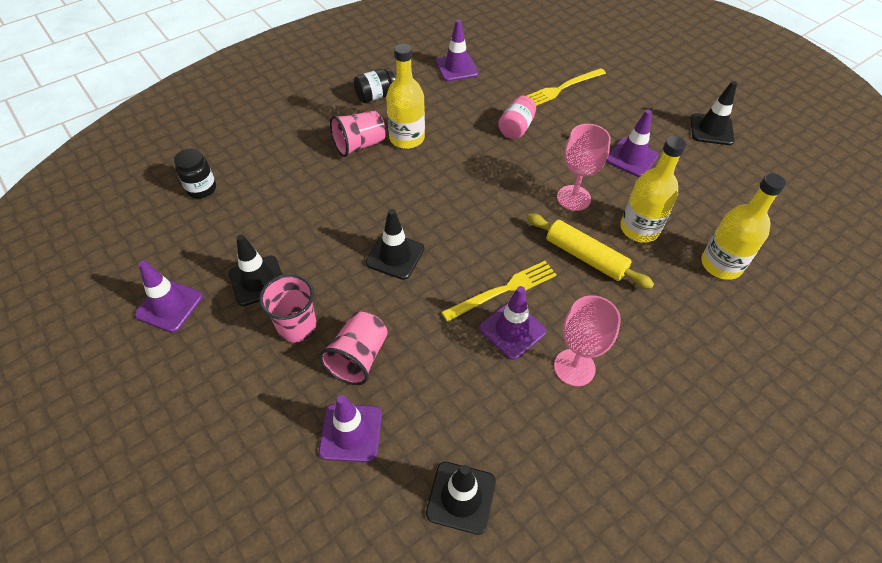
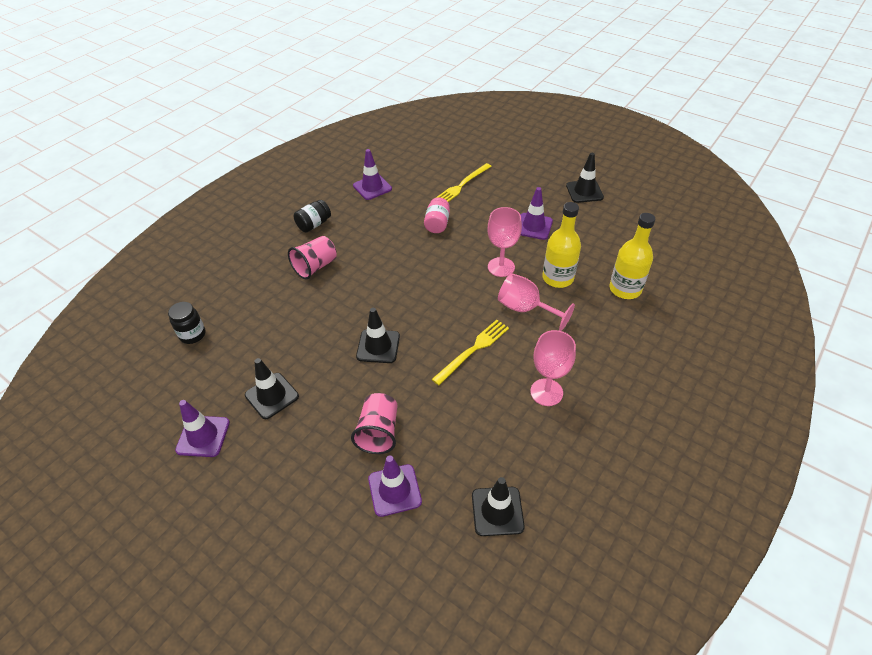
camera: 15 degrees left, 5 degrees down
(297, 326) = (319, 422): pink cup -> none
(407, 138) = (352, 252): yellow bottle -> none
(512, 330) = (490, 378): purple traffic cone -> none
(585, 257) = (525, 309): yellow rolling pin -> pink goblet

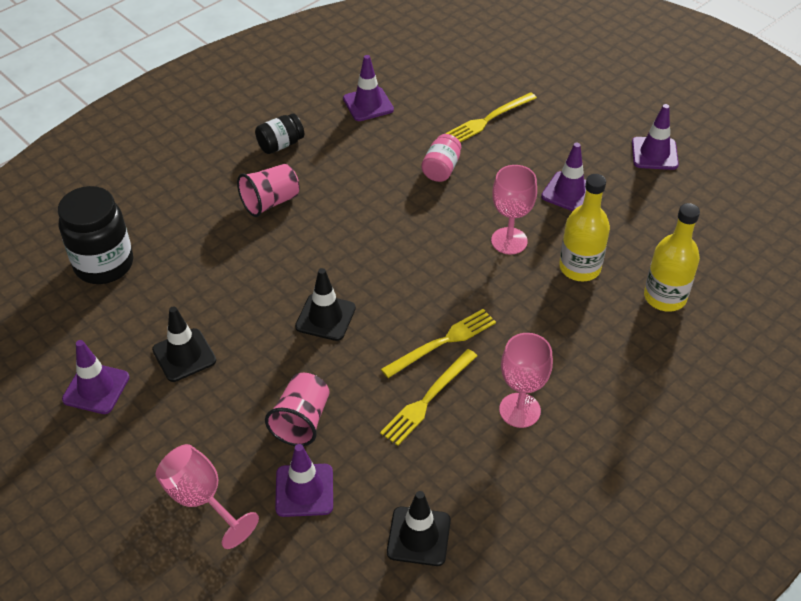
camera: 10 degrees right, 0 degrees up
(193, 335) = (104, 264): black jar -> black jar, size x1.82
(474, 396) = (428, 399): none -> yellow fork
(525, 309) = (525, 301): pink goblet -> pink goblet (201, 499)
(584, 191) = (654, 154): black traffic cone -> purple traffic cone

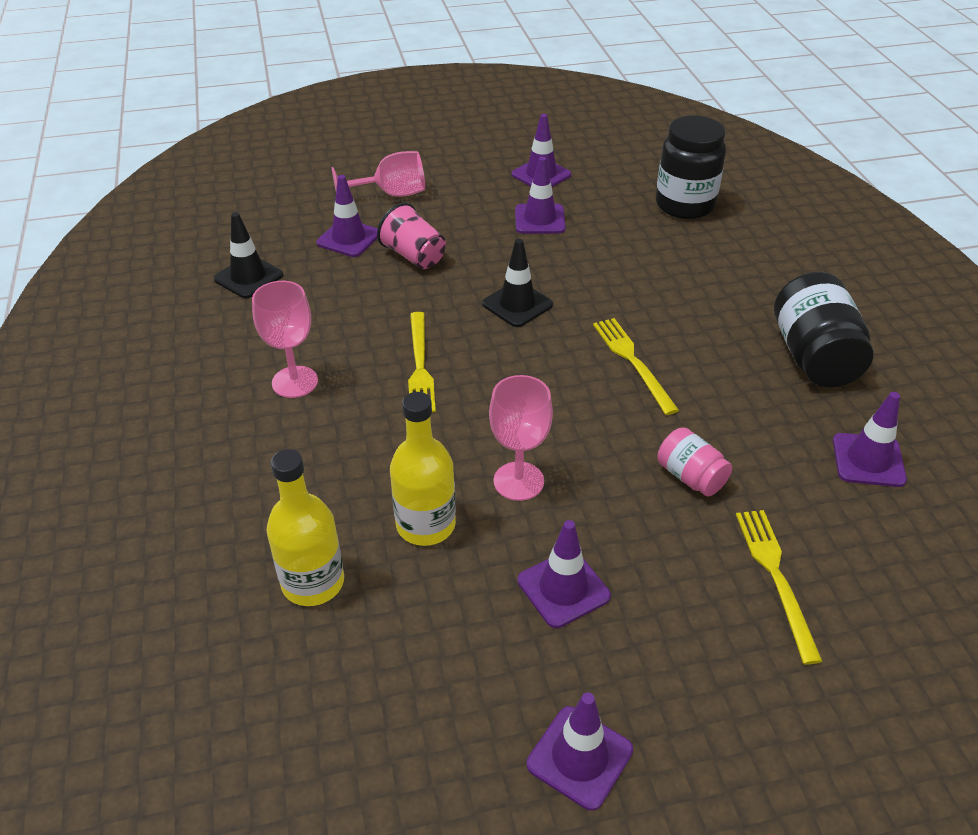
camera: 120 degrees right, 5 degrees down
(184, 355) = (539, 219): black traffic cone -> purple traffic cone
(270, 202) = (712, 320): pink cup -> none
(280, 144) = (813, 357): black jar -> black jar, size x1.82
(428, 399) = (365, 331): yellow fork -> yellow fork (632, 362)

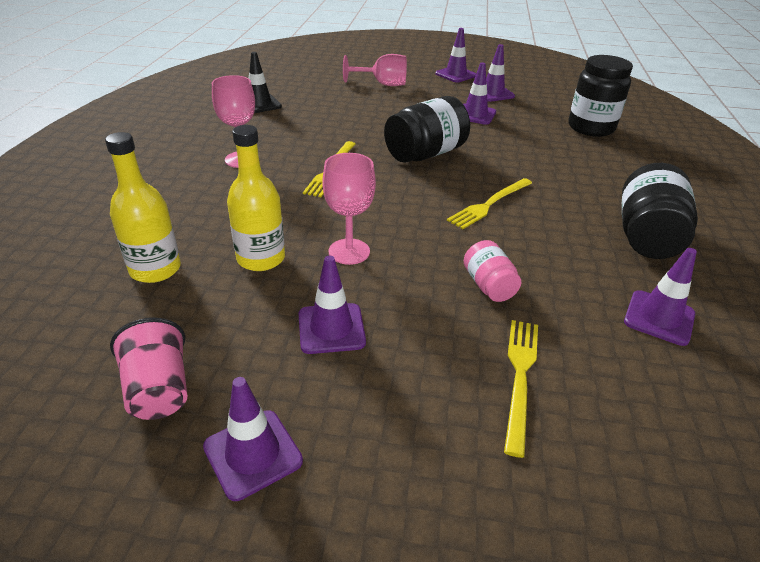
camera: 20 degrees right, 5 degrees down
(349, 238) = (337, 99): purple traffic cone -> purple traffic cone (455, 75)
(414, 256) = (373, 115): pink cup -> pink cup (159, 390)
(517, 304) = (425, 154): black traffic cone -> black jar
(632, 362) = (489, 204): yellow fork -> yellow fork turned 135 degrees counterclockwise

